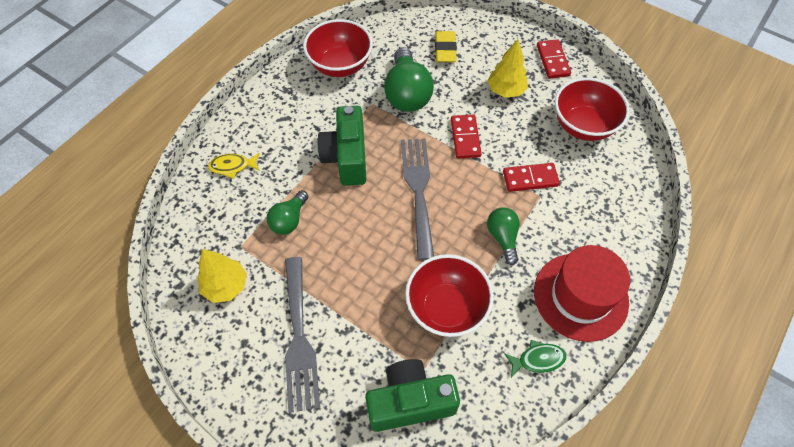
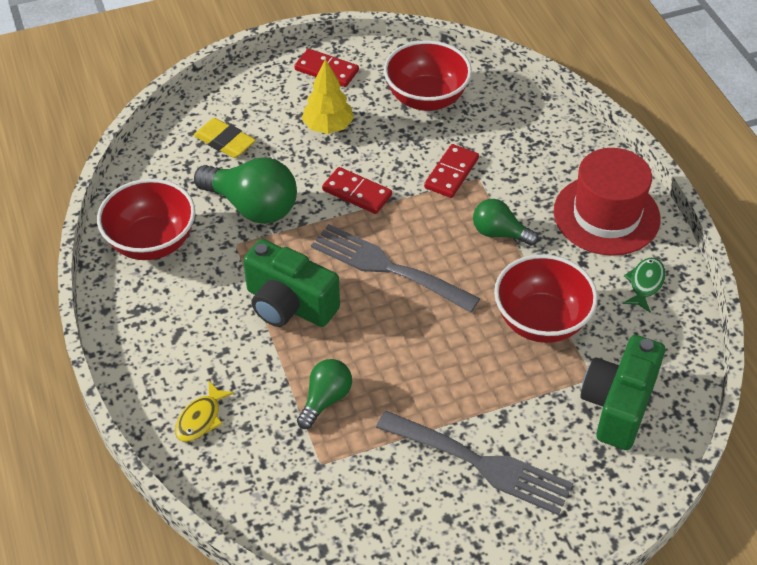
camera: 55 degrees left, 10 degrees down
(226, 286) = (362, 502): yellow tree -> none
(289, 220) = (325, 399): green light bulb -> green light bulb turned 120 degrees counterclockwise

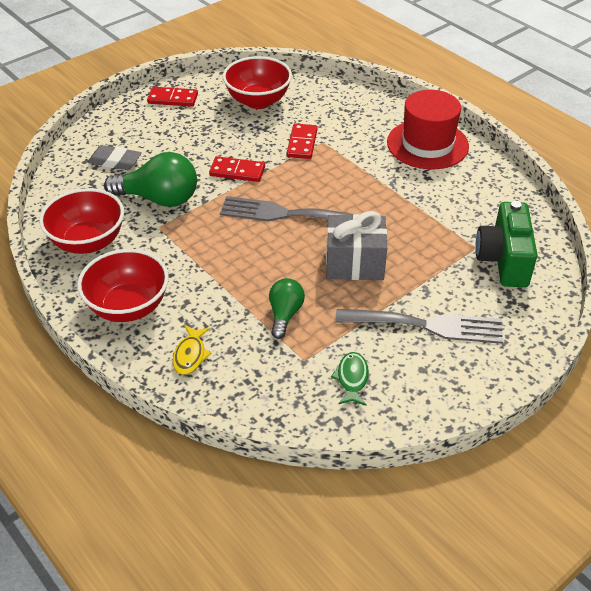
camera: 20 degrees left, 5 degrees down
(225, 141) = (115, 161): yellow eraser -> grey eraser
(289, 305) = (222, 257): green camera -> none
(328, 127) = (192, 134): yellow tree -> none
(436, 356) = (354, 263): none -> grey gift
(499, 233) = (358, 173): green light bulb -> none
(541, 321) = (419, 221): red bowl -> red bowl (128, 307)
(645, 284) = (478, 180): green fish -> green fish (352, 378)

